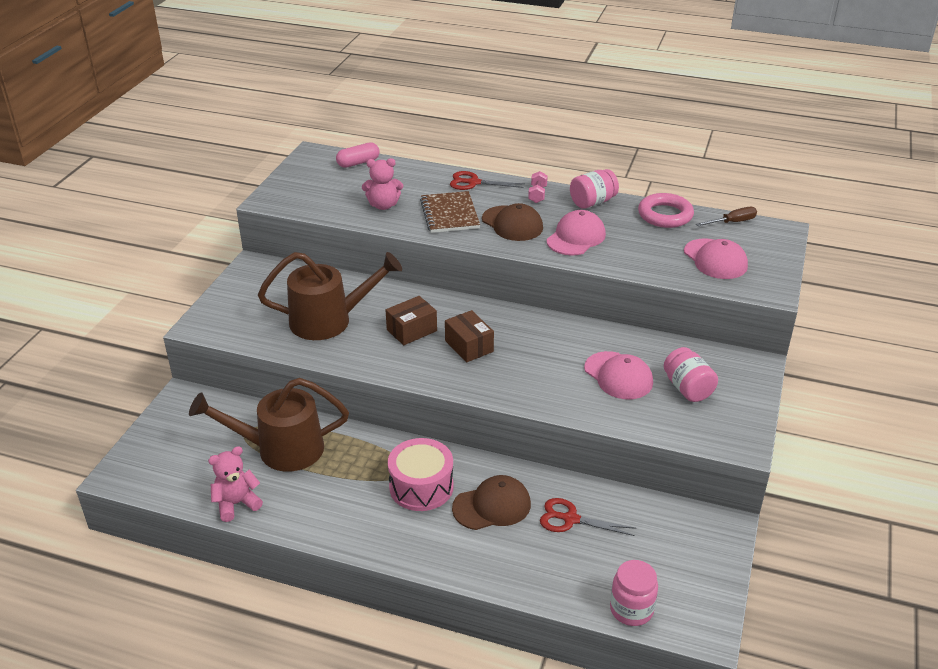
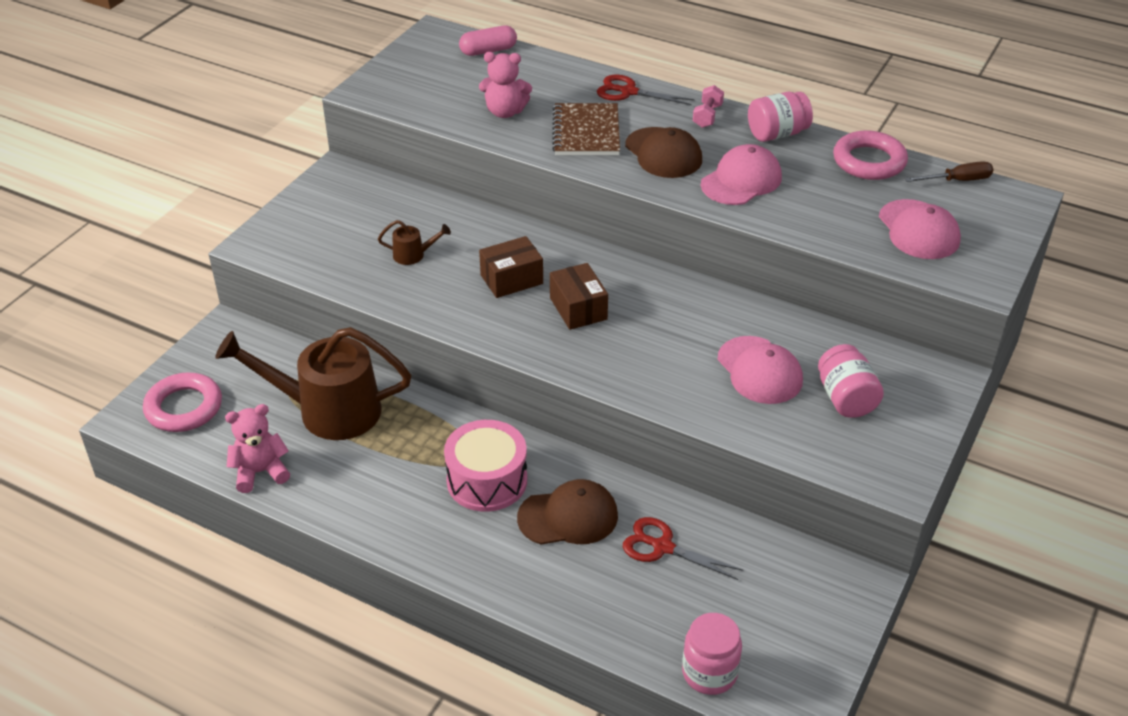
camera: 10 degrees right, 5 degrees up
(161, 461) = (184, 407): none -> pink ring
(330, 320) = (414, 255): brown watering can -> brown watering can, size x0.41

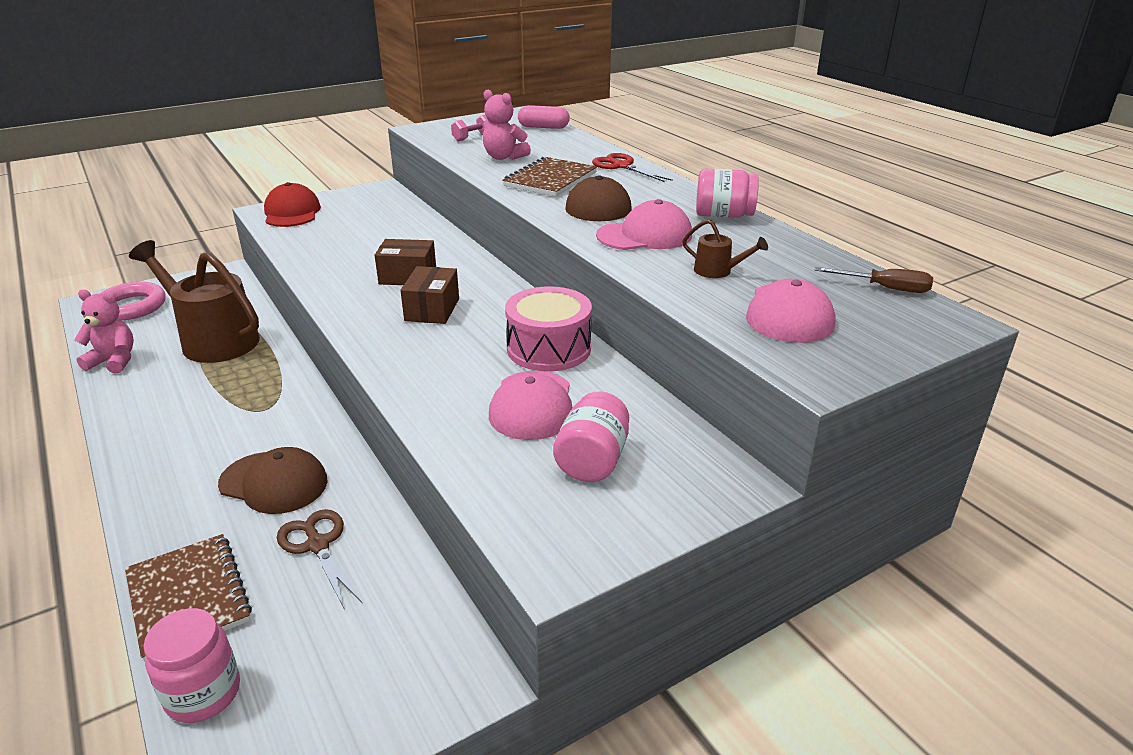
camera: 30 degrees right, 10 degrees down
(287, 237) = (292, 212): none -> red cap
(414, 255) = (359, 243): brown watering can -> brown watering can (718, 271)
(487, 480) = (251, 428): pink drum -> pink drum (549, 348)
(618, 625) = (188, 598): none -> brown notebook
(662, 547) = (318, 545): red scissors -> brown scissors
(707, 116) = (671, 192): pink dumbbell -> pink dumbbell (473, 137)
(869, 161) = (796, 252): pink ring -> none

